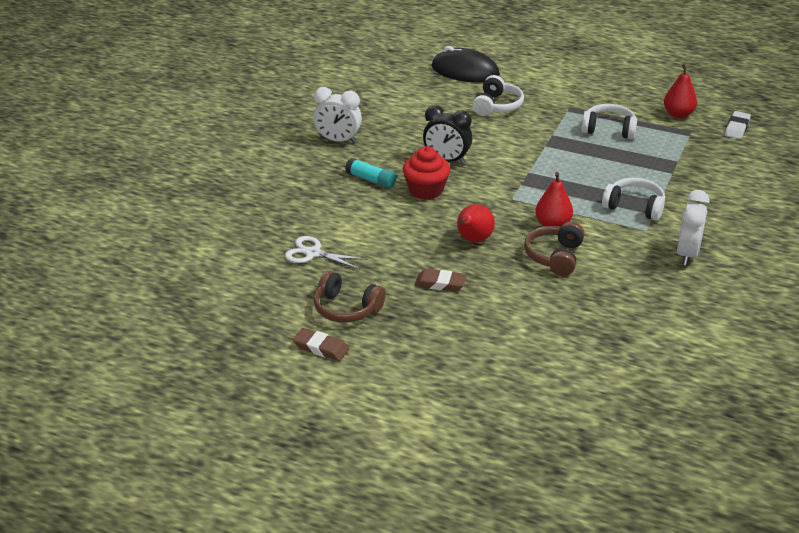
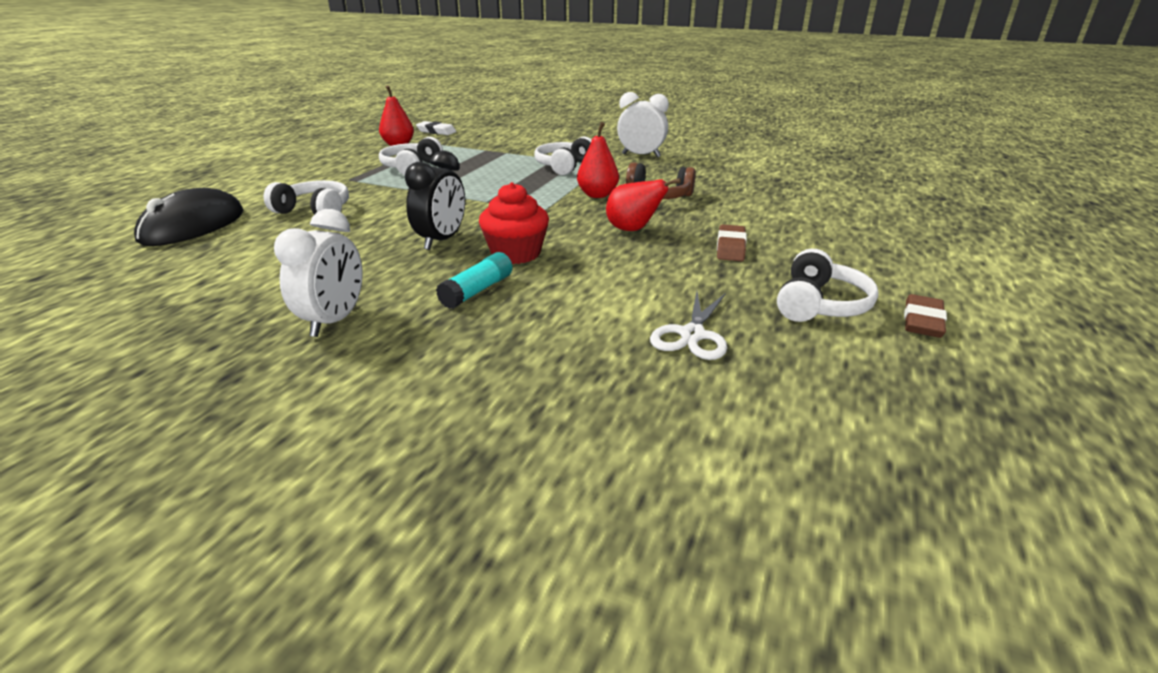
camera: 90 degrees left, 5 degrees down
(346, 309) = (820, 305): brown headphones -> white headphones

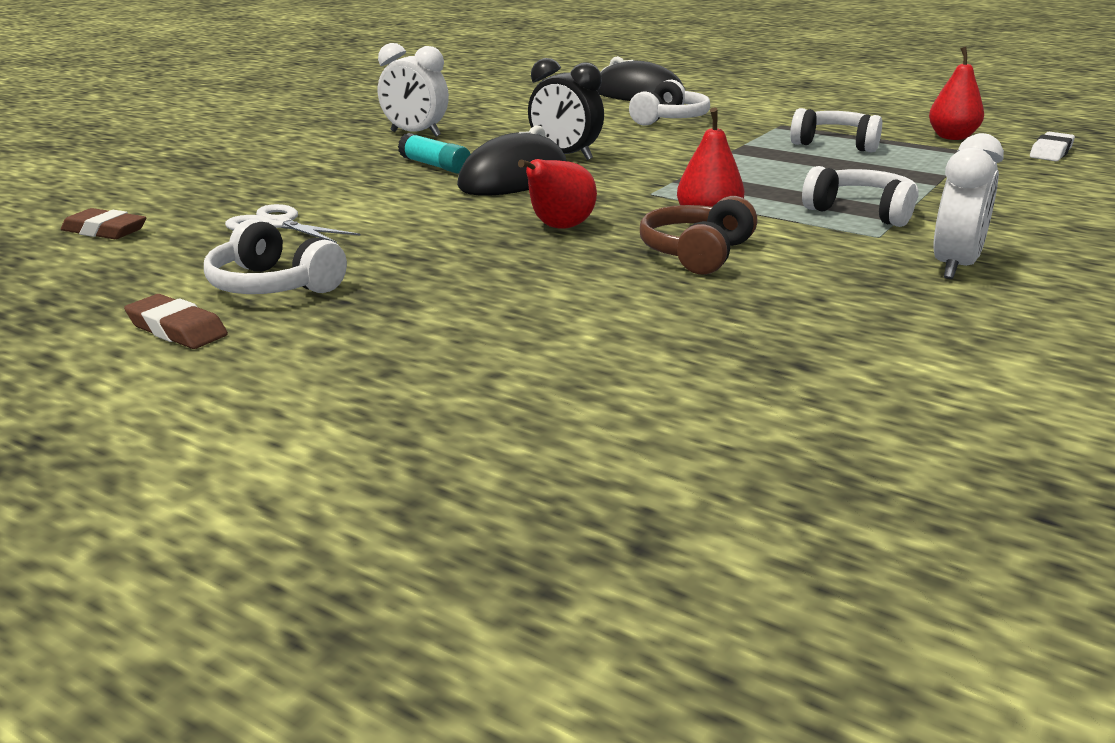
camera: 100 degrees right, 5 degrees down
(516, 253) = (513, 178): red cupcake -> black mouse
(730, 247) = (467, 269): brown eraser -> brown eraser (105, 231)

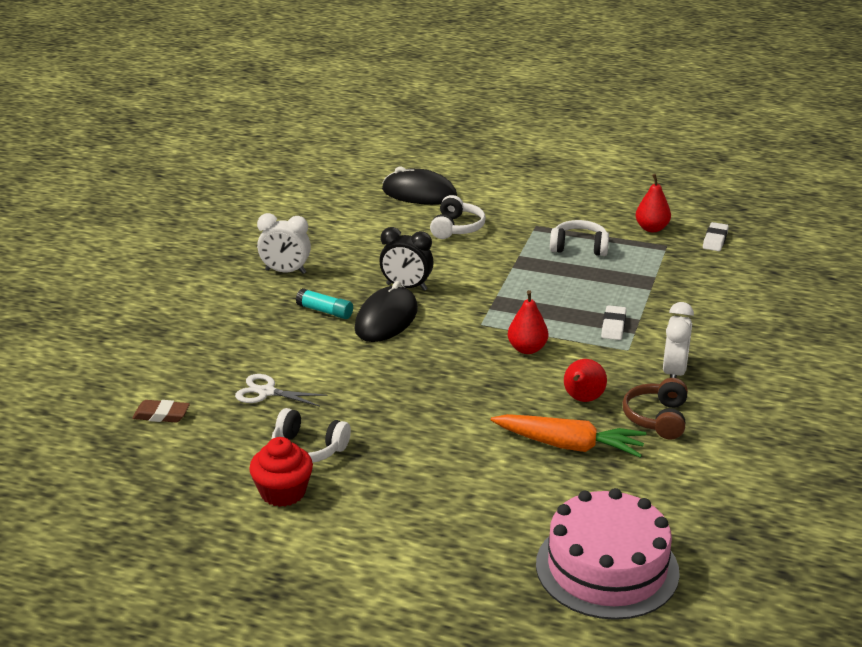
camera: 15 degrees left, 5 degrees up
(177, 329) = (283, 492): brown eraser -> red cupcake
(559, 228) = (442, 369): red pear -> red pear (582, 399)
(696, 253) = (532, 382): brown headphones -> brown headphones (657, 418)
(716, 531) = (607, 568): none -> pink cake
(724, 331) = (569, 445): none -> orange carrot
(862, 212) = (613, 326): white headphones -> white eraser

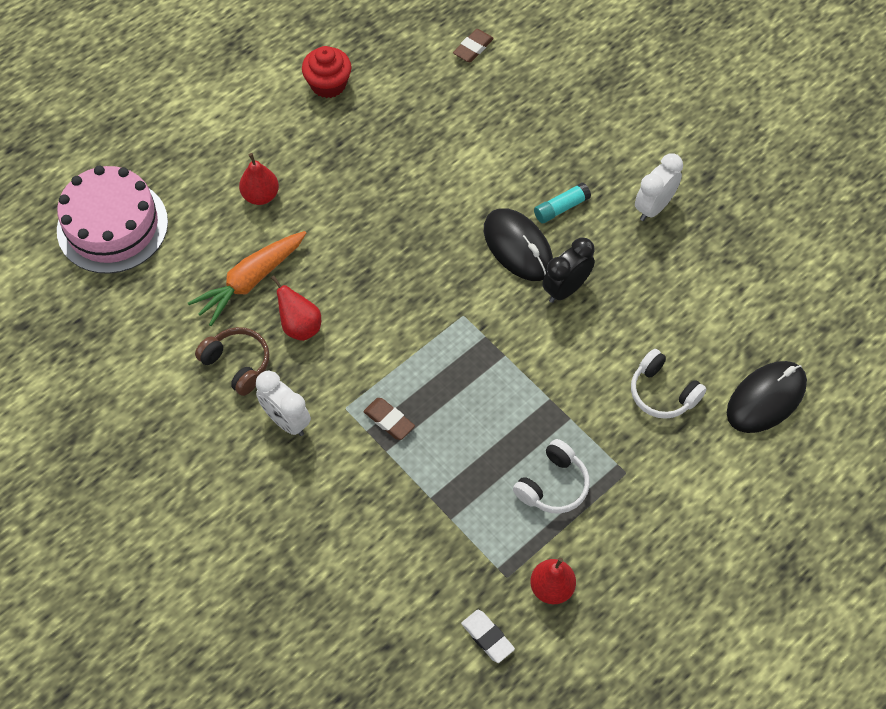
camera: 120 degrees right, 30 degrees up
(266, 392) = (460, 120): white scissors -> none
(308, 449) = (367, 117): white headphones -> none
(527, 349) = (399, 328): red pear -> red pear (261, 195)
(613, 326) = (389, 420): white eraser -> brown eraser

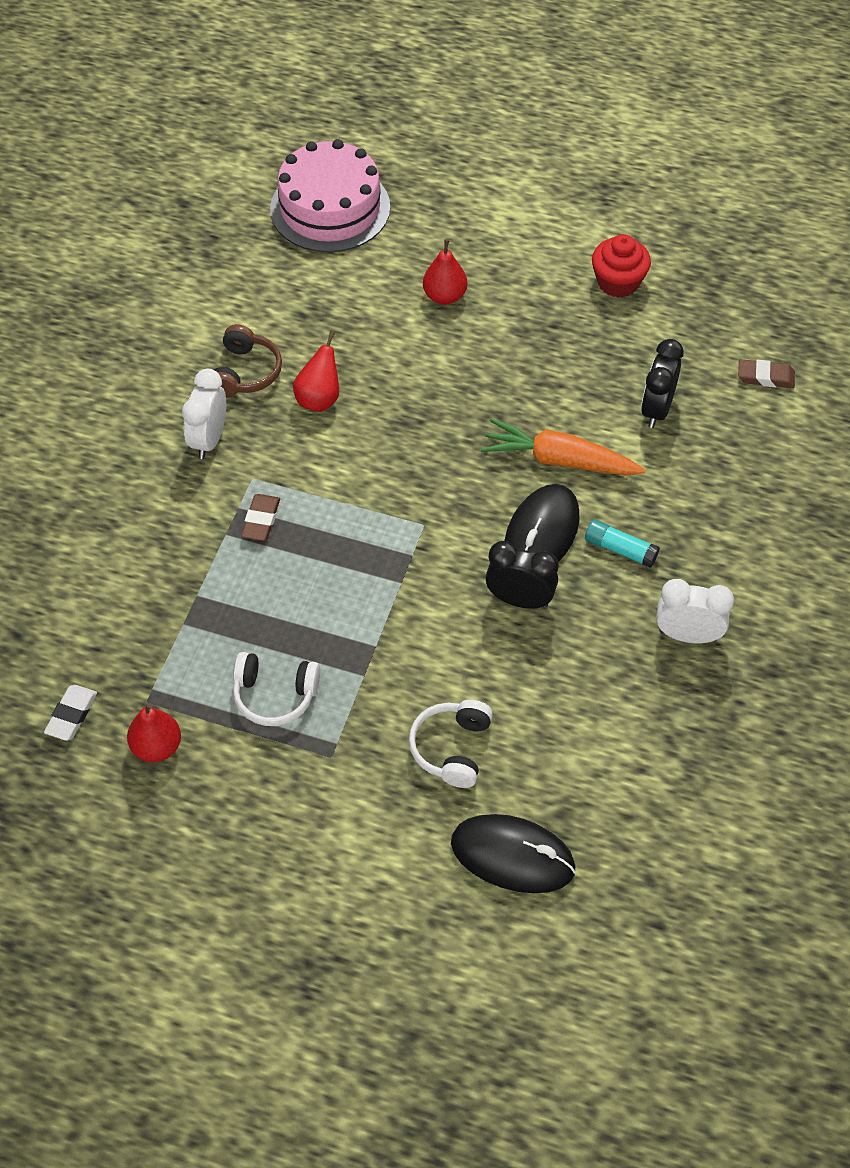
camera: 60 degrees right, 5 degrees down
(250, 281) = (342, 337): orange carrot -> orange carrot (559, 460)
(457, 123) = (656, 409): none -> black clock

